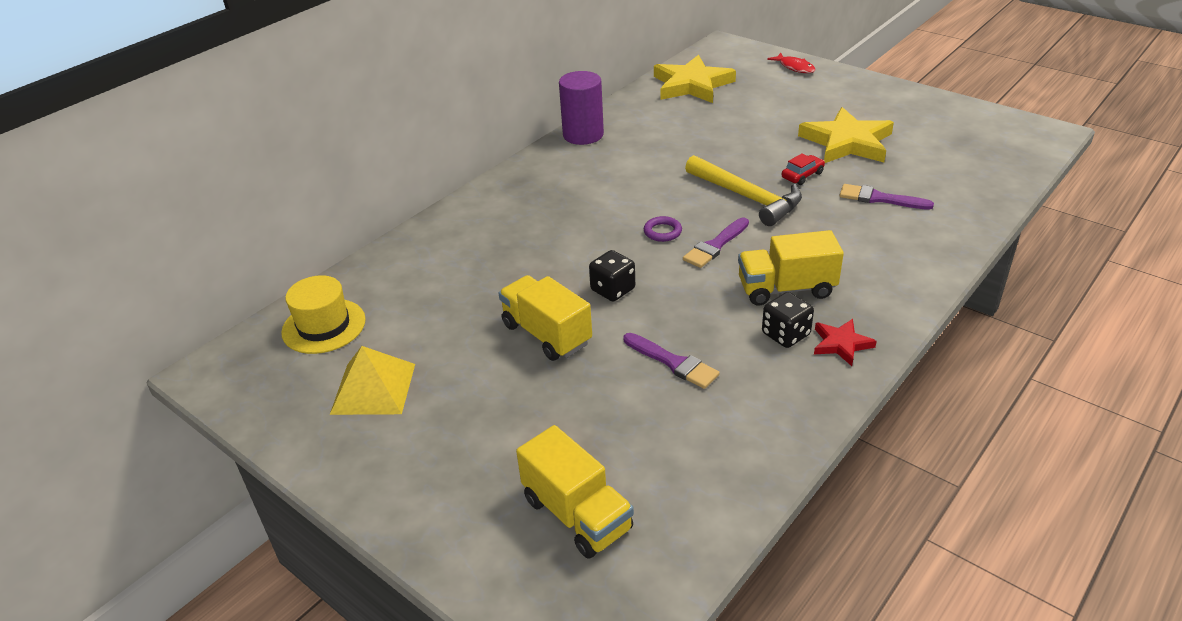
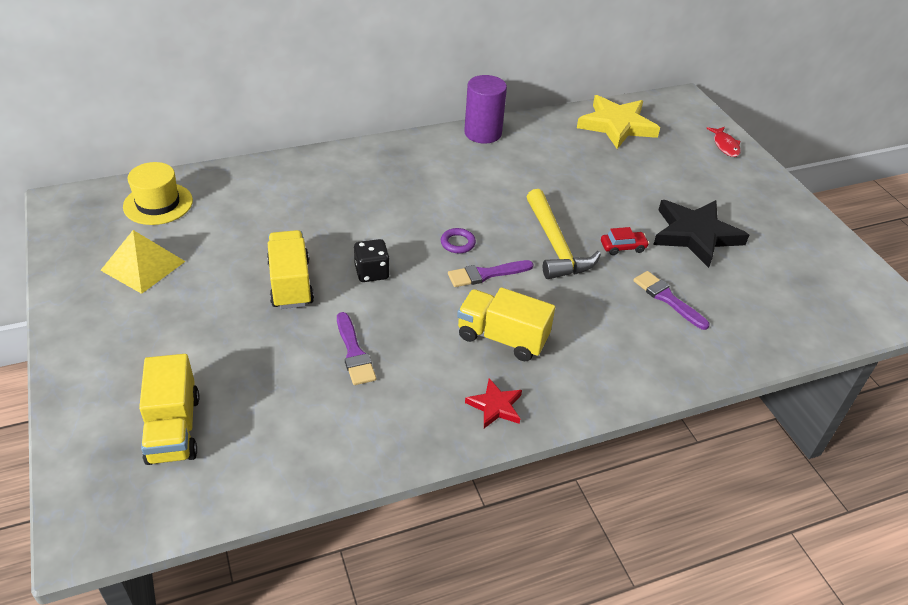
camera: 25 degrees right, 5 degrees up
(785, 334) = (461, 375): black dice -> none
(847, 142) = (695, 235): yellow star -> black star

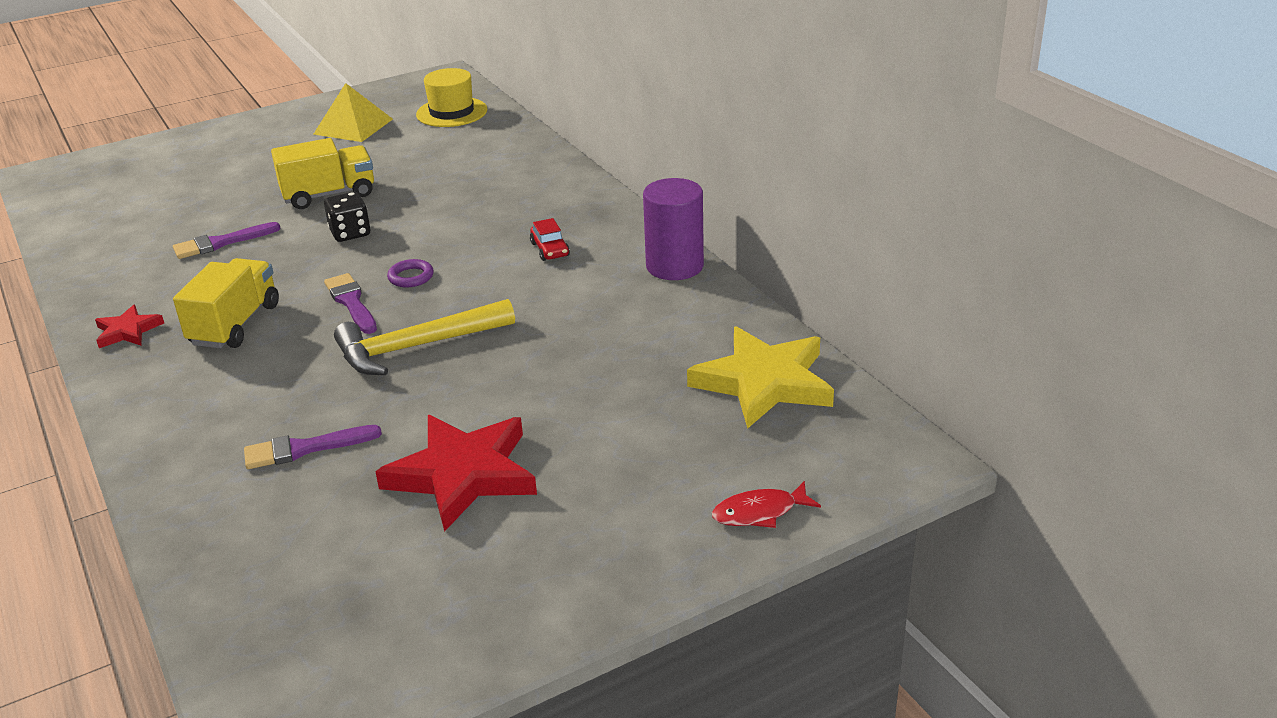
camera: 85 degrees right, 10 degrees down
(174, 429) = (138, 181): yellow truck -> none
(623, 247) = (420, 404): red car -> red car (550, 249)
(667, 299) = (305, 448): purple brush -> purple brush turned 150 degrees counterclockwise
(695, 235) = (462, 475): black star -> red star

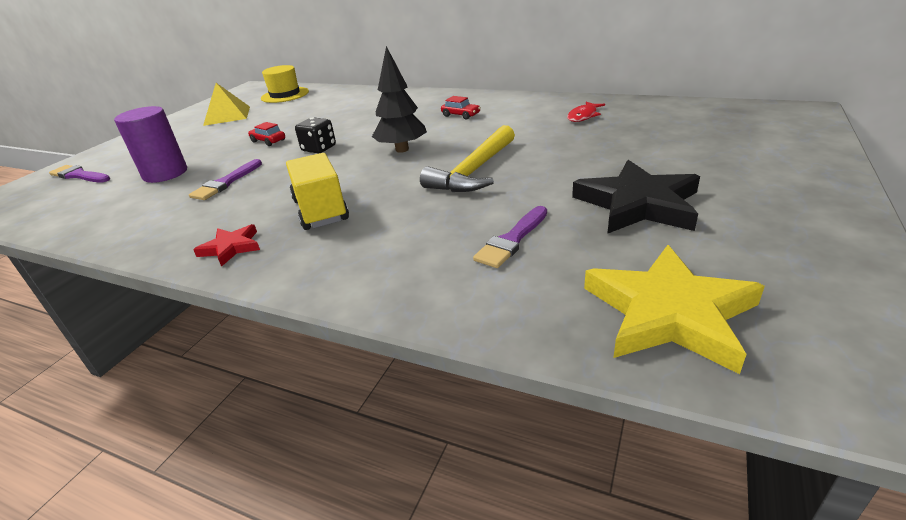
camera: 35 degrees left, 0 degrees up
(329, 195) = (268, 141): yellow truck -> red car
(351, 302) = (386, 171): purple brush -> purple brush (79, 175)
(411, 277) = (402, 149): purple ring -> black tree
(462, 475) = (637, 204): red star -> black star
(674, 266) = (539, 99): purple cylinder -> purple cylinder (165, 173)
(759, 512) = (806, 150): red fish -> red fish (583, 116)
(763, 382) = (682, 114): yellow star -> yellow star (669, 313)

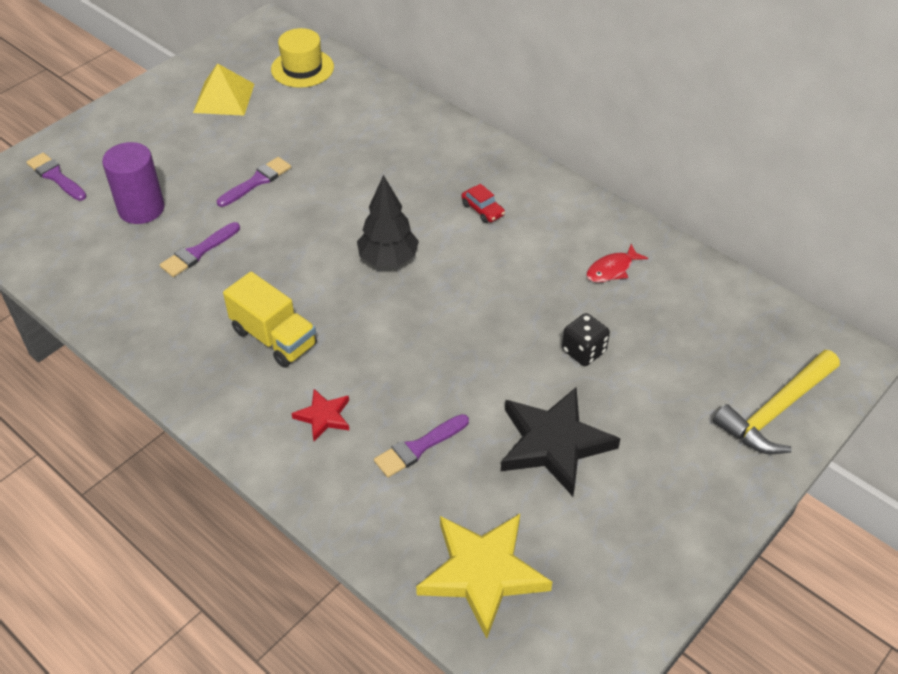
camera: 15 degrees right, 15 degrees up
(231, 247) = (185, 363): red star -> red star (323, 416)
(268, 141) = (257, 181): red car -> purple brush
(319, 148) = (305, 221): black dice -> black dice (583, 351)
(320, 210) = (274, 337): yellow truck -> yellow truck turned 135 degrees clockwise
(474, 171) = (440, 330): yellow hammer -> yellow hammer (775, 411)

